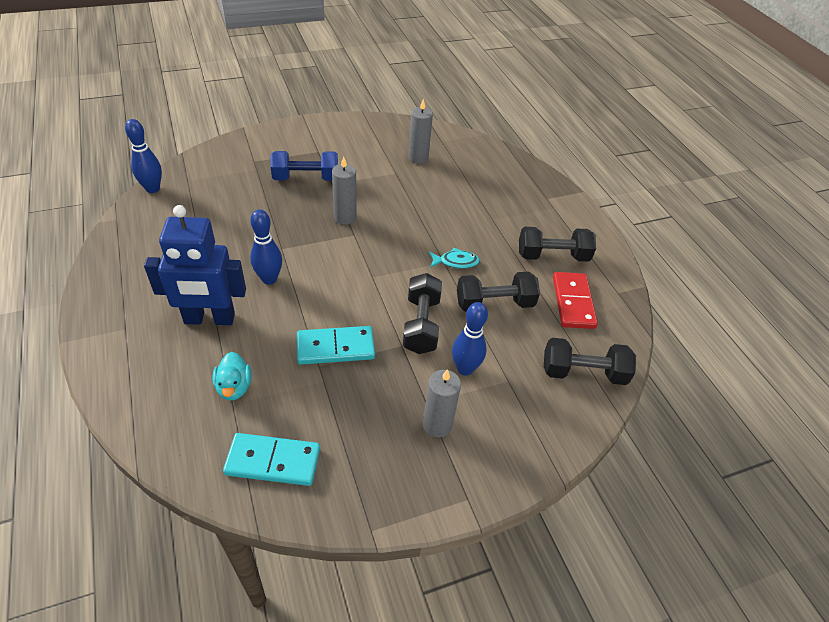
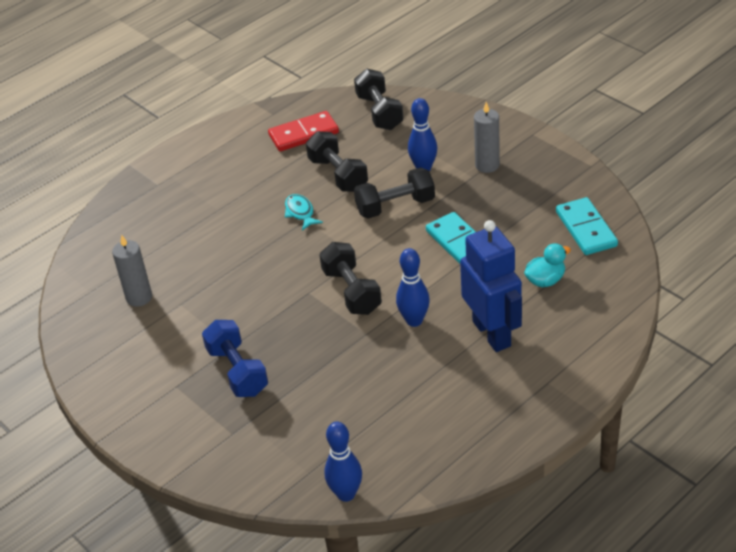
camera: 105 degrees left, 5 degrees down
(345, 217) = (286, 310): grey candle -> none
(552, 256) = (249, 159): black dumbbell -> black dumbbell (351, 291)

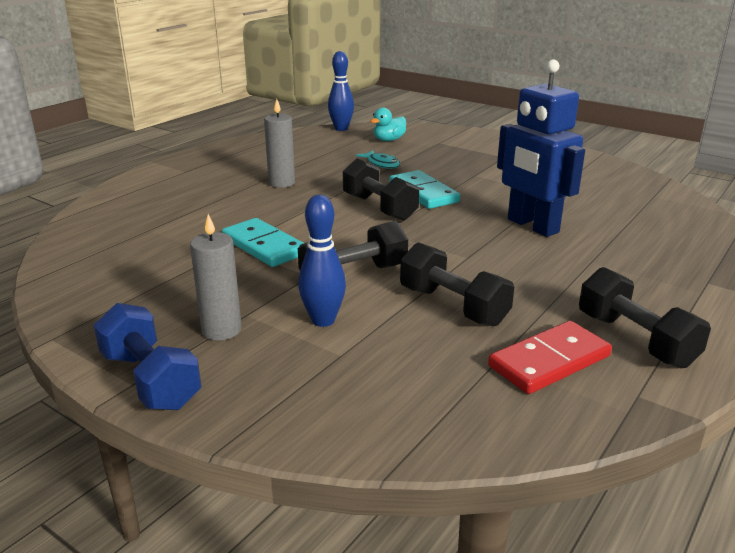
camera: 165 degrees right, 15 degrees down
(139, 297) = (598, 194): grey candle -> grey candle (281, 183)
(237, 371) = (458, 164): blue dumbbell -> blue dumbbell (150, 380)
(300, 212) = (479, 263): turquoise fish -> turquoise fish (381, 164)
(379, 112) = (430, 410): black dumbbell -> black dumbbell (635, 340)
(414, 321) = (308, 194): blue bowling pin -> none
(492, 333) = (231, 191): blue robot -> blue robot (532, 226)
(545, 280) = (167, 224): turquoise duck -> turquoise duck (388, 140)
(586, 229) = (99, 266): turquoise domino -> turquoise domino (423, 193)

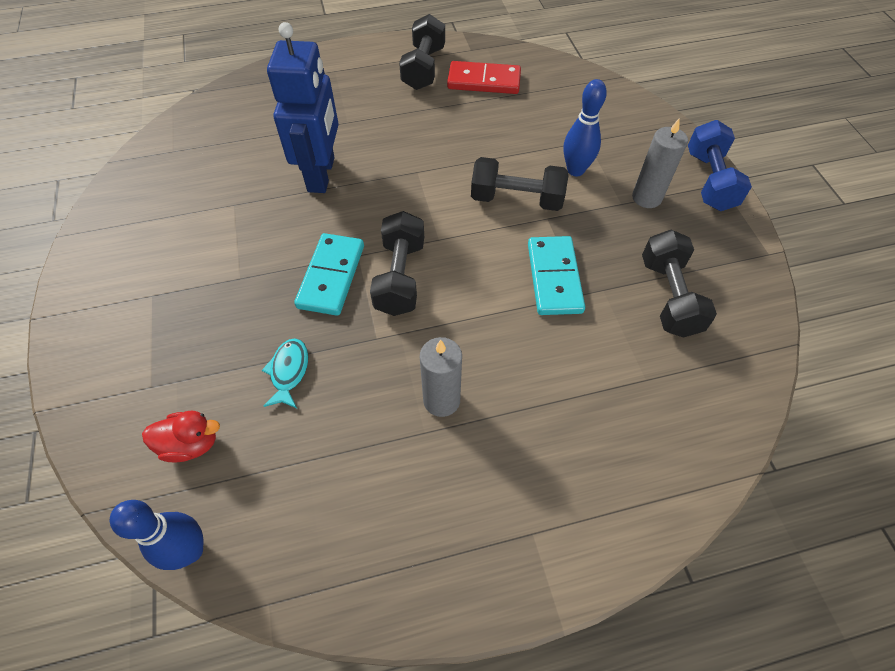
camera: 140 degrees left, 30 degrees up
(388, 140) = (191, 444): turquoise duck -> red duck
(453, 306) = (485, 137): black dumbbell -> black dumbbell (669, 296)

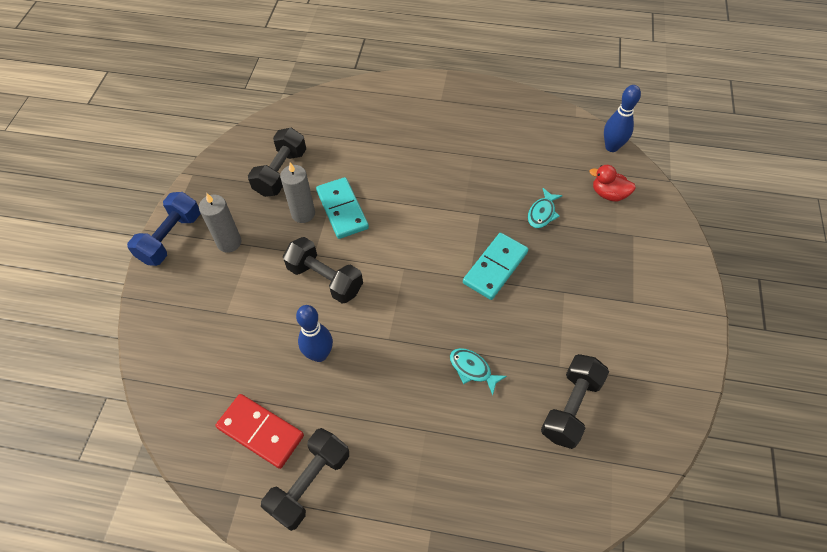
camera: 155 degrees left, 0 degrees up
(322, 174) = (472, 369): blue robot -> turquoise fish
(400, 277) = (446, 249): black dumbbell -> black dumbbell (571, 407)
(441, 400) = (455, 166): grey candle -> grey candle (303, 213)
(554, 278) = (342, 210): turquoise domino -> turquoise domino turned 45 degrees counterclockwise
(575, 170) = (260, 287): blue bowling pin -> blue bowling pin (319, 354)

